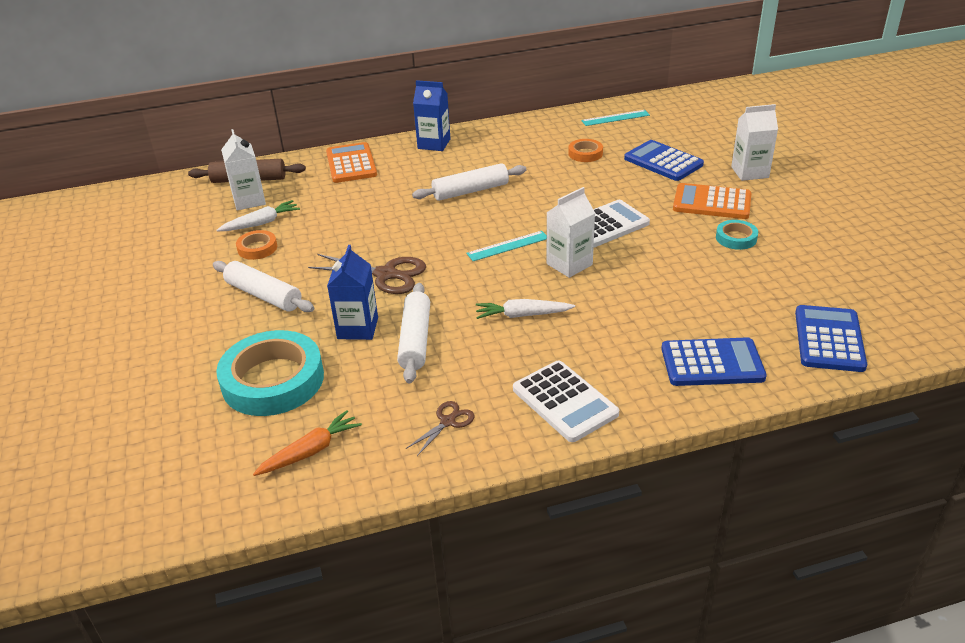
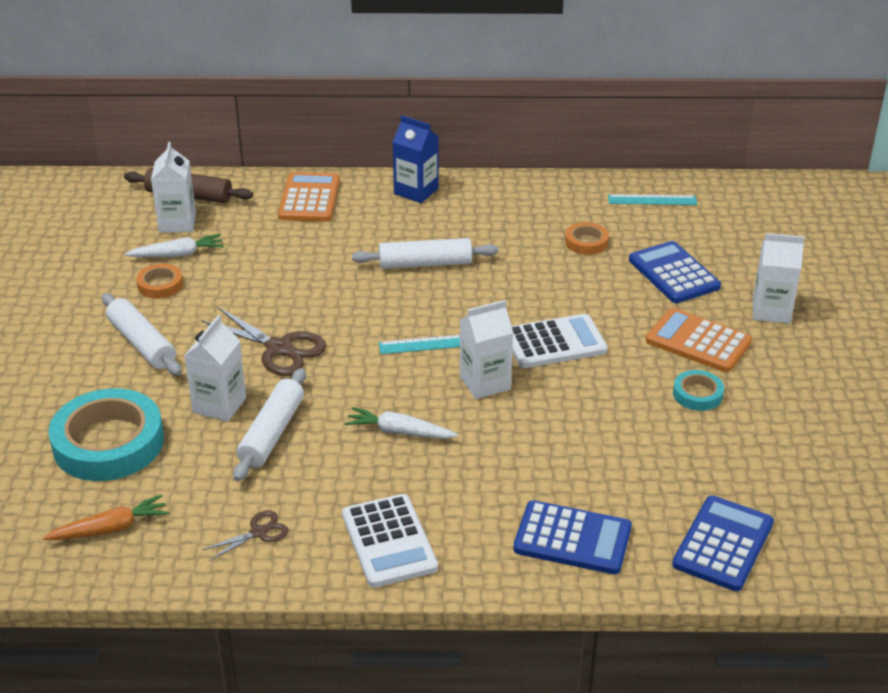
camera: 15 degrees right, 0 degrees up
(358, 328) = (219, 405): blue carton -> white carton

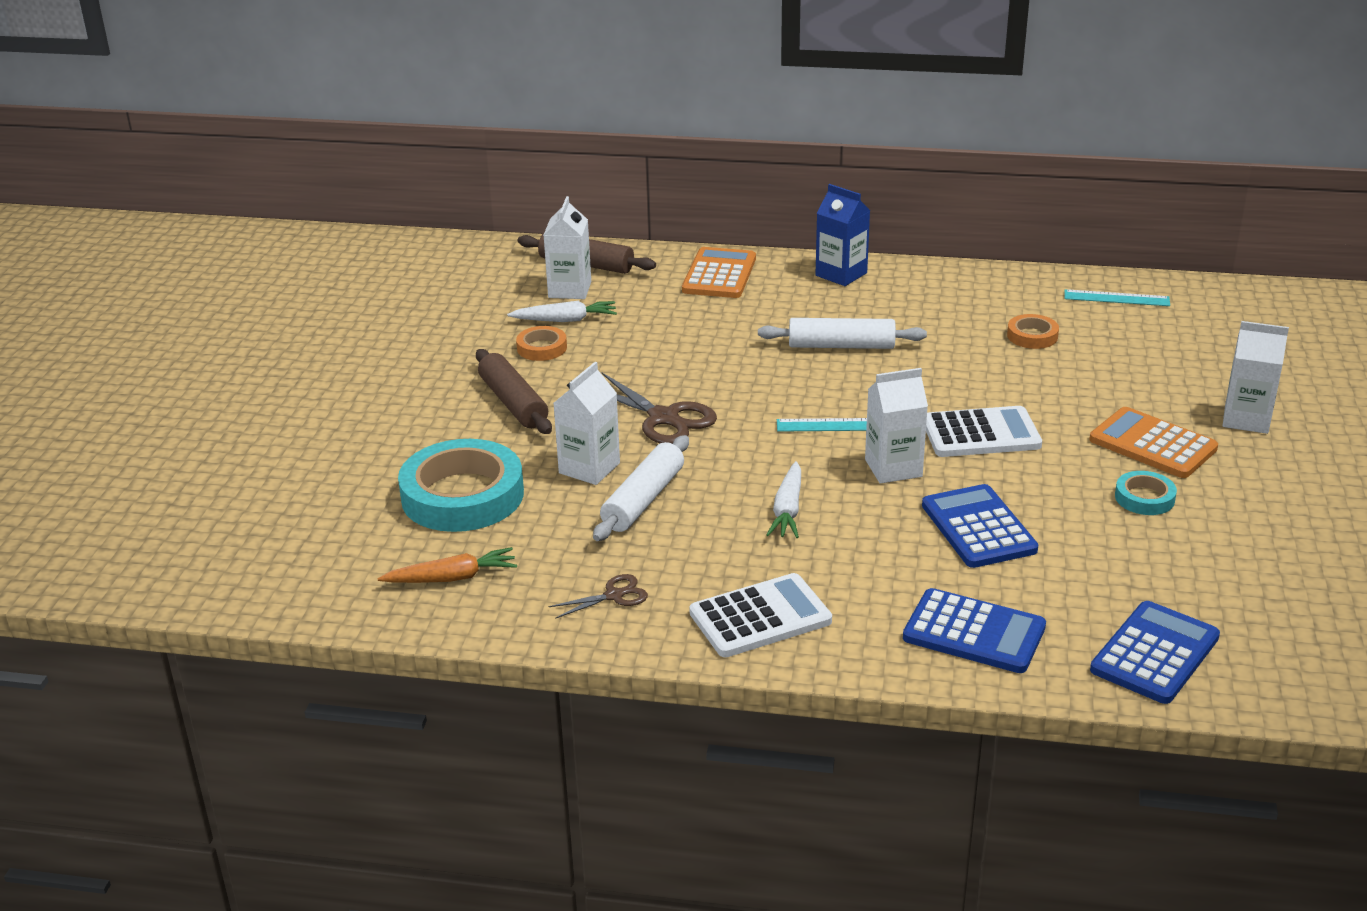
camera: 10 degrees right, 5 degrees down
(142, 343) = (513, 403): white rolling pin -> brown rolling pin
(389, 541) = (760, 617): white calculator -> white calculator turned 105 degrees counterclockwise
(399, 432) = (788, 510): white carrot -> white carrot turned 105 degrees counterclockwise
(673, 273) = (1132, 374): blue calculator -> blue calculator (978, 528)

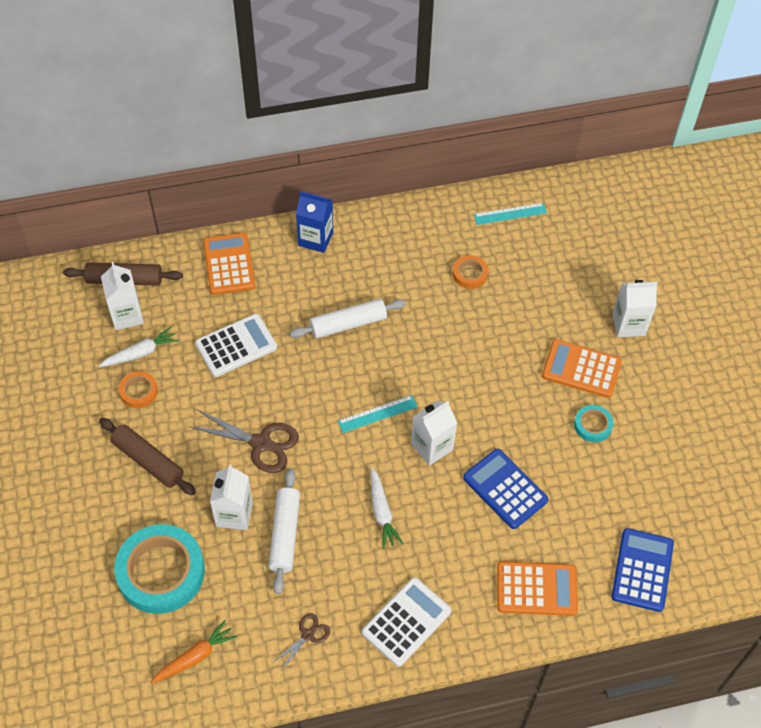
camera: 25 degrees left, 25 degrees up
(974, 632) = (536, 589): blue calculator -> orange calculator
(981, 434) = (473, 392): white calculator -> white calculator (236, 346)

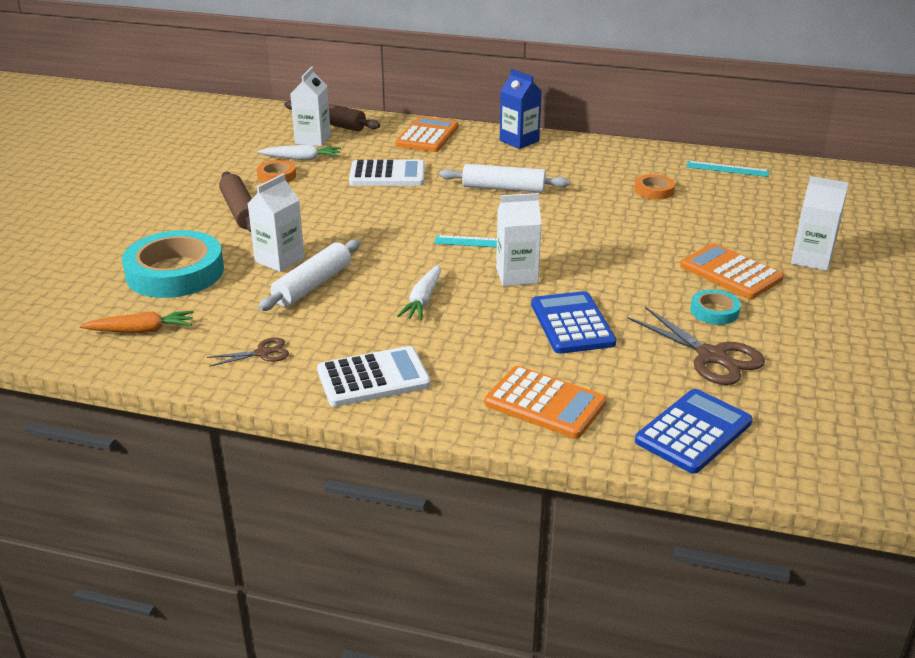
camera: 30 degrees right, 25 degrees down
(260, 443) = (350, 229): brown scissors -> brown scissors (711, 356)

